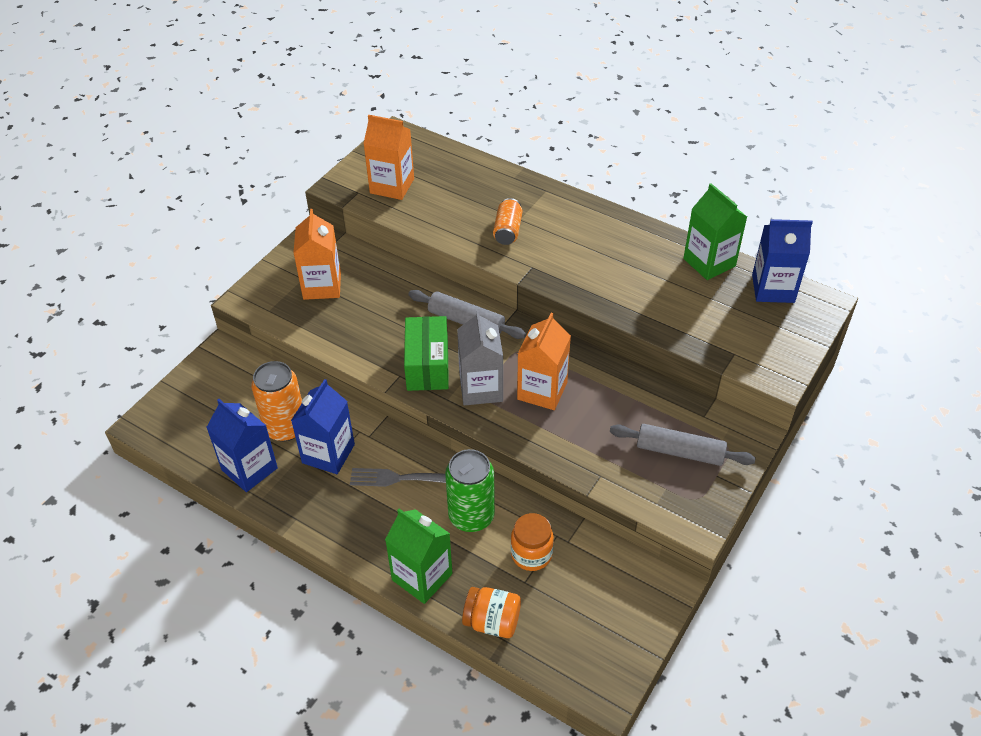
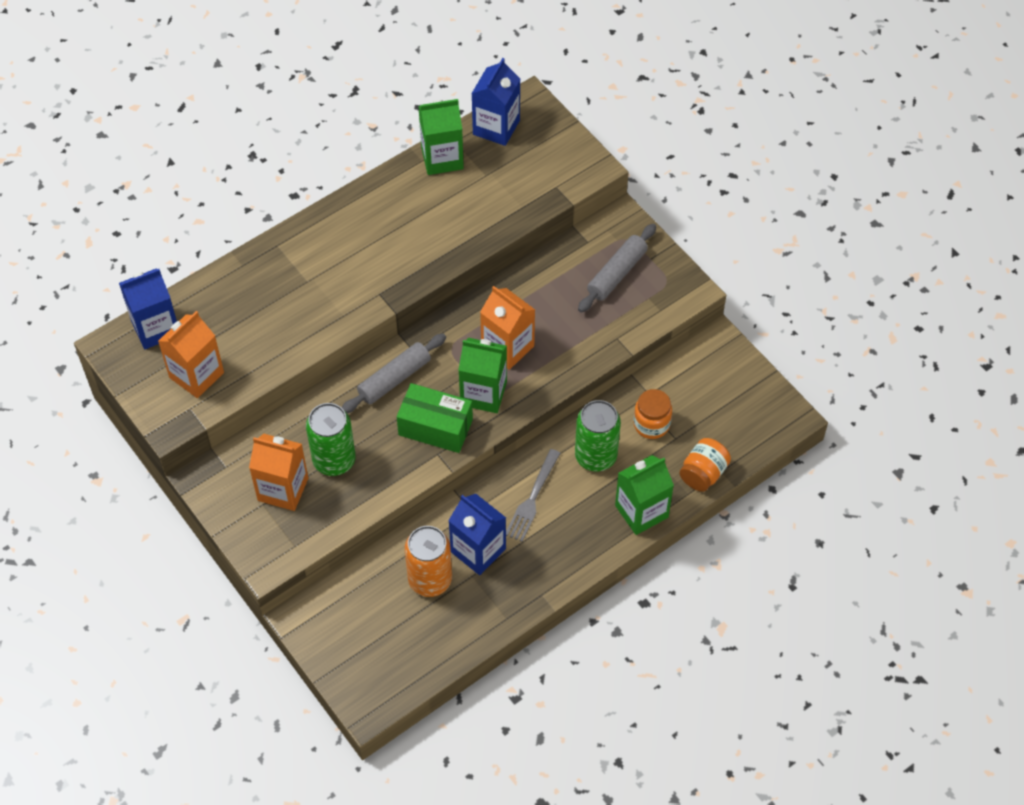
camera: 70 degrees left, 10 degrees up
(249, 469) = (467, 621): blue carton -> blue carton (155, 328)
(364, 308) = (334, 460): none -> green can
(481, 388) = (483, 393): grey carton -> green carton
(508, 231) = (319, 296): orange can -> none

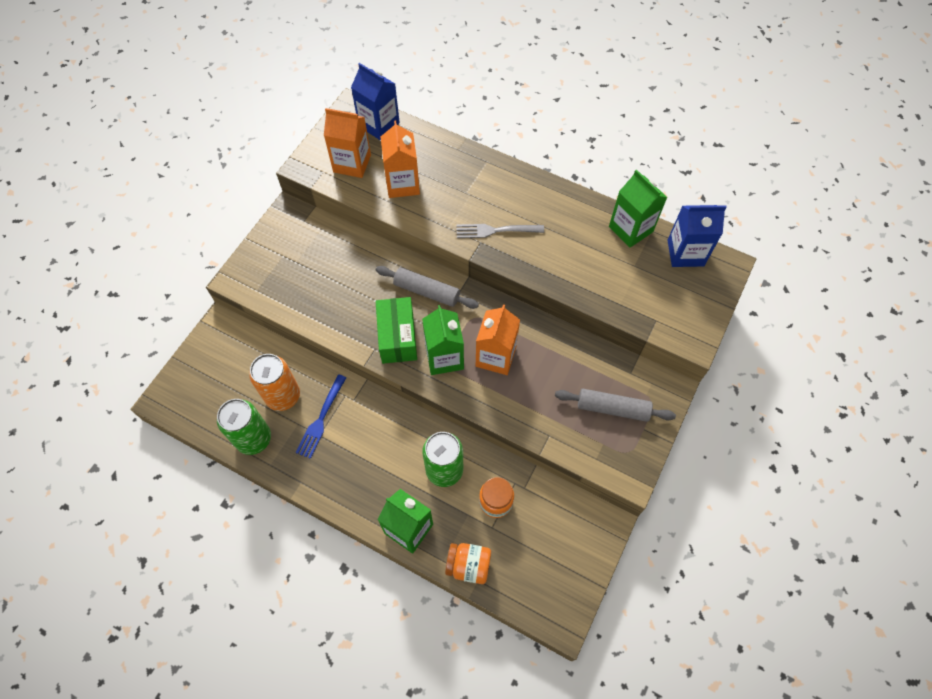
camera: 65 degrees right, 5 degrees up
(283, 489) = (300, 262): orange carton -> orange carton (402, 184)
(334, 460) = (338, 283): green can -> green can (254, 439)
(478, 550) = (321, 419): blue carton -> blue fork
(532, 498) = (383, 438): grey fork -> grey fork (496, 230)

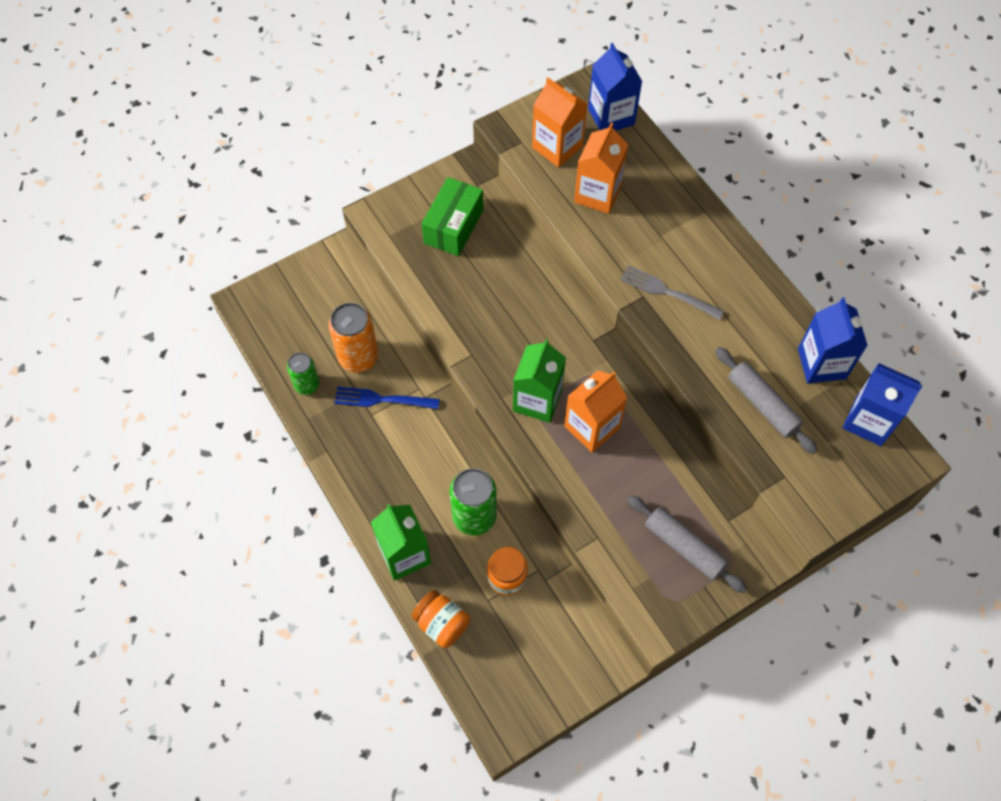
camera: 30 degrees right, 0 degrees up
(254, 439) = (307, 385): green can -> green can, size x0.62
(321, 419) = (382, 399): blue fork -> blue fork turned 45 degrees clockwise
(397, 337) = (501, 355): green box -> green box (453, 226)
(427, 291) = (560, 322): grey rolling pin -> grey rolling pin (762, 404)
(630, 229) = (821, 363): green carton -> blue carton

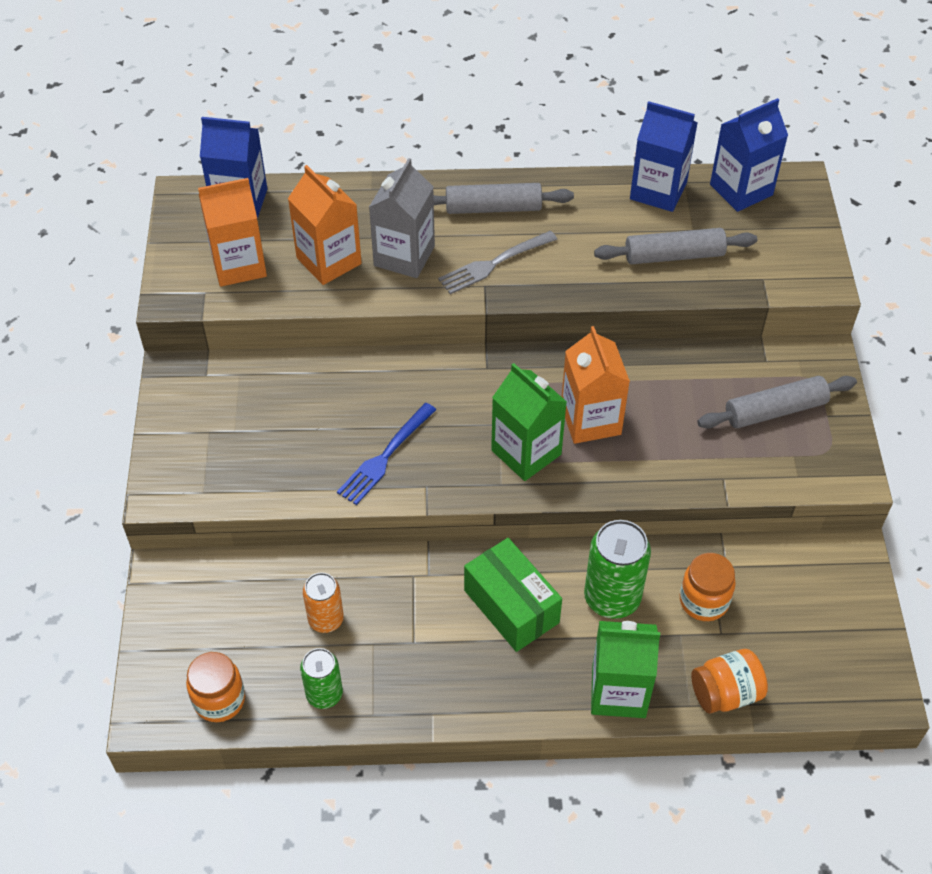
camera: 60 degrees left, 10 degrees down
(272, 332) = (219, 700): none -> orange jar
(358, 357) = (326, 619): orange can -> orange can, size x0.62
(382, 399) = (401, 620): blue fork -> blue fork (385, 456)
(453, 226) = (243, 423): green box -> green box (511, 606)
(634, 235) = (404, 256): none -> grey carton
(720, 265) = (493, 208): none -> grey rolling pin

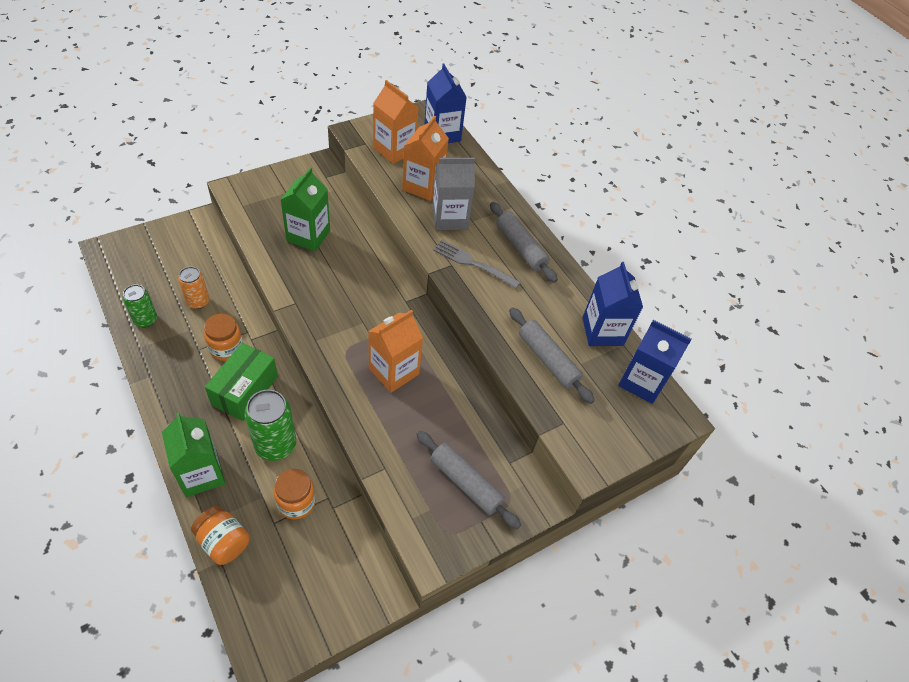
camera: 55 degrees right, 0 degrees up
(219, 700) = (125, 275): orange jar -> orange jar (226, 348)
(385, 456) = (308, 275): blue fork -> none
(526, 452) = (348, 345): green carton -> green carton (308, 236)

